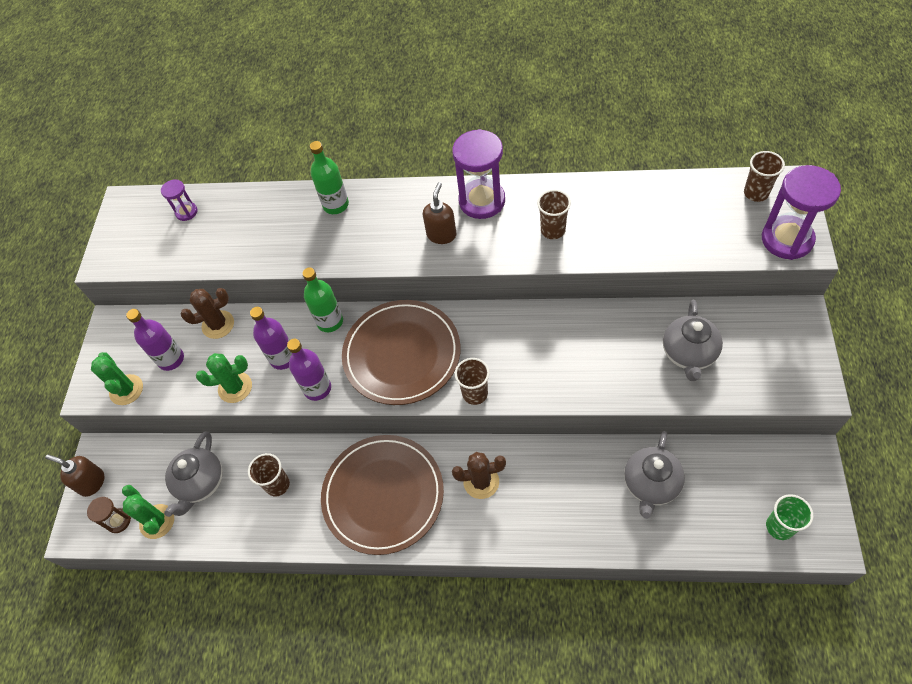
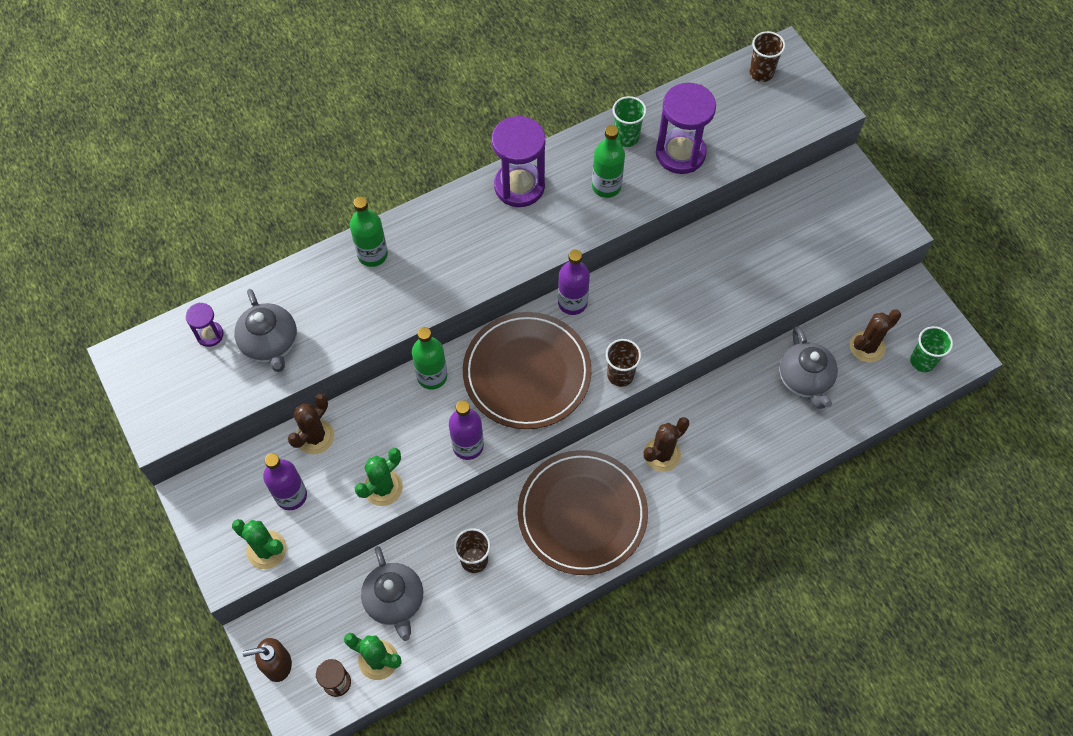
camera: 40 degrees left, 5 degrees up
(283, 358) = (411, 435): purple bottle -> purple bottle (572, 302)
(441, 235) = (503, 237): brown soap dispenser -> none
(553, 230) = (606, 186): brown cup -> green bottle
(597, 198) = (626, 137): none -> green cup
(688, 354) = (780, 248): grey teapot -> grey teapot (270, 344)
(730, 485) = (867, 347): none -> brown cactus
(787, 239) = (811, 107): purple hourglass -> purple hourglass (680, 153)

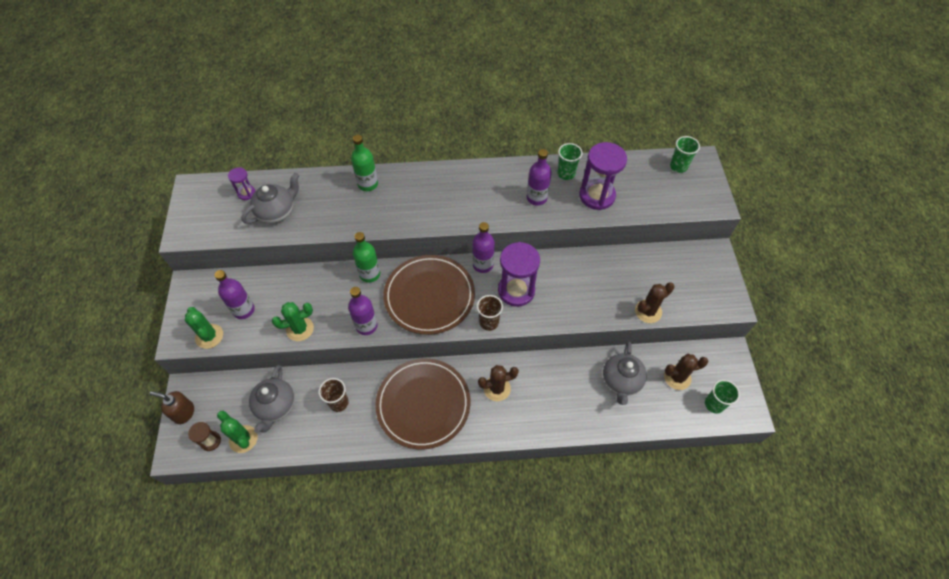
camera: 25 degrees right, 5 degrees down
(270, 344) = (277, 212): grey teapot -> grey teapot turned 135 degrees counterclockwise
(315, 437) = (279, 281): brown cactus -> brown cactus (648, 311)
(519, 186) = (481, 178): purple hourglass -> purple hourglass (516, 291)
(606, 186) = (536, 198): green bottle -> purple bottle
(761, 73) = (678, 166): brown cup -> green cup

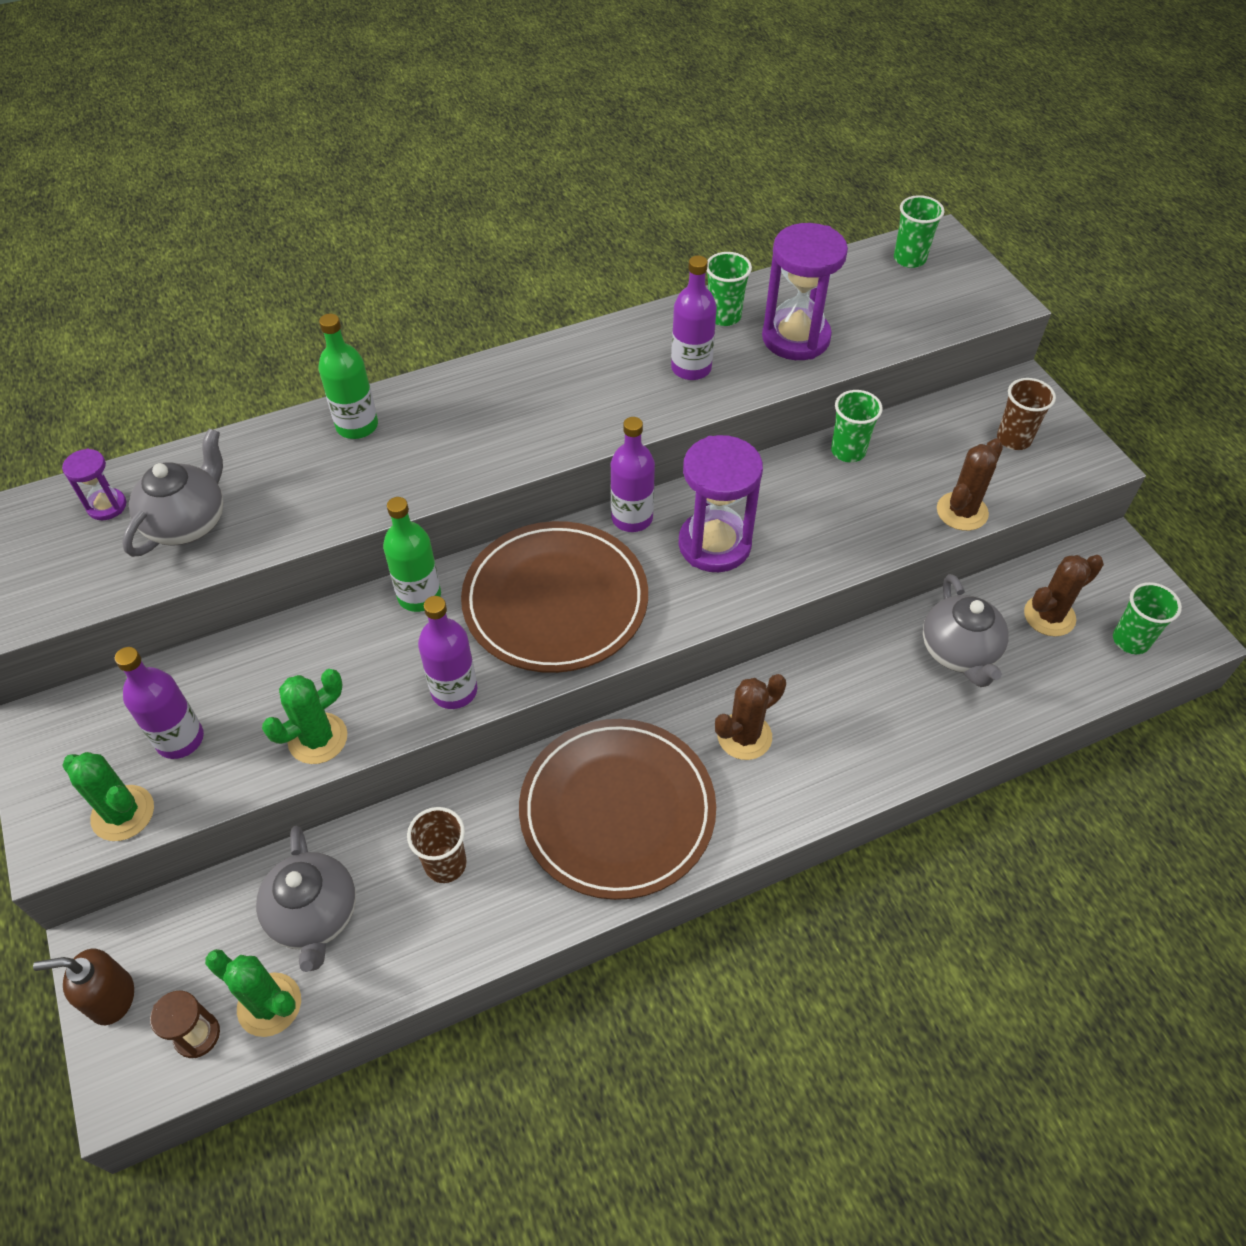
camera: 20 degrees left, 5 degrees down
(489, 322) = (690, 613): brown cup -> brown cup (1013, 439)
(605, 261) = (848, 451): none -> green cup

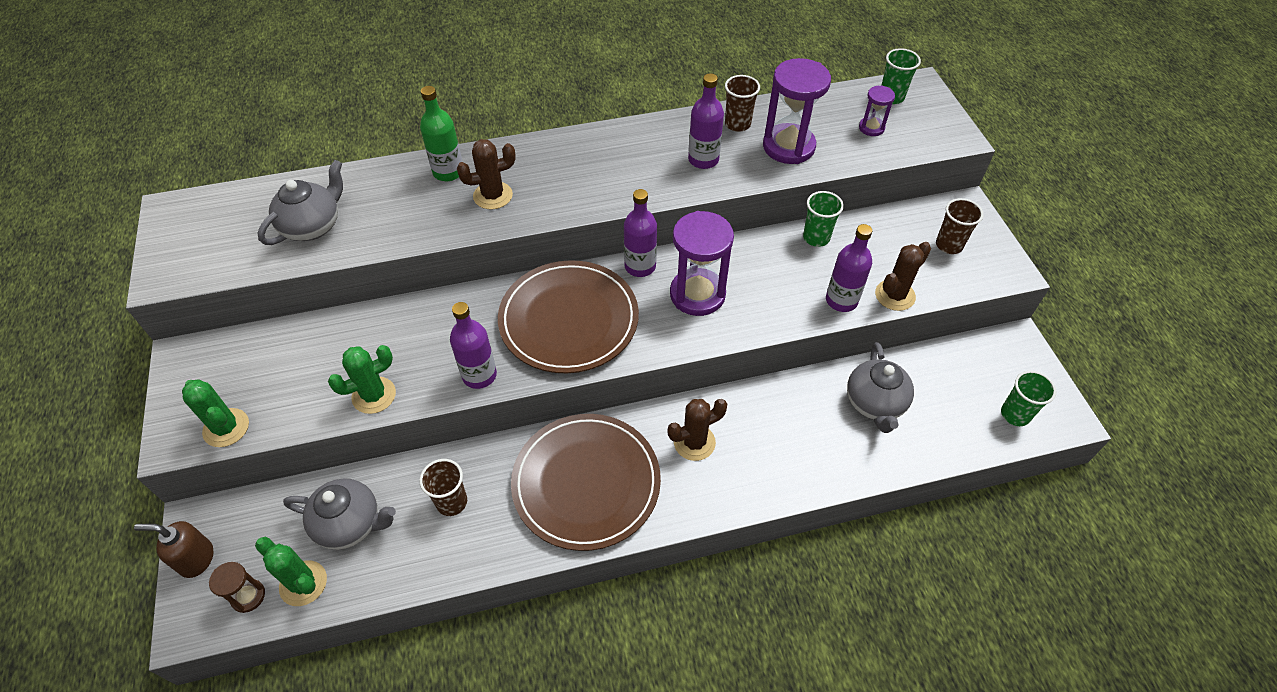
camera: 10 degrees right, 0 degrees up
(107, 506) = (260, 207): purple hourglass -> purple hourglass (871, 128)
(180, 739) = (278, 381): purple bottle -> purple bottle (841, 300)
(314, 915) = (350, 524): grey teapot -> grey teapot turned 75 degrees counterclockwise
(419, 596) = (471, 302): green bottle -> none
(724, 316) = (737, 124): green cup -> brown cup
(1049, 616) = (953, 386): brown cactus -> brown cactus (493, 196)

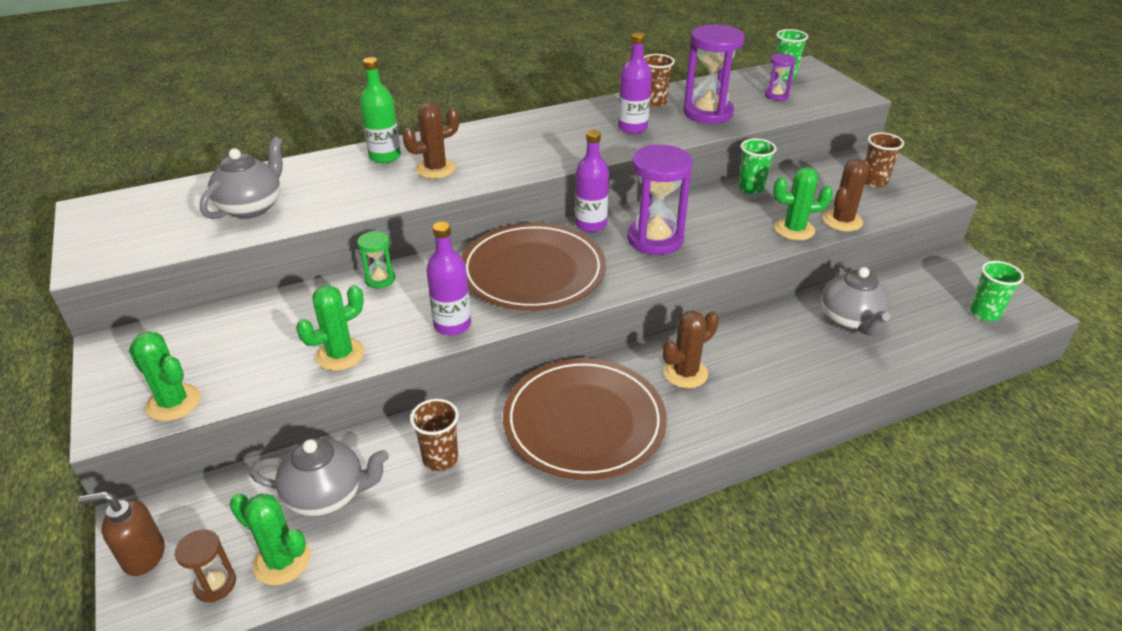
camera: 10 degrees left, 15 degrees down
(426, 310) = (380, 279): none -> green hourglass
(841, 300) = (794, 229): purple bottle -> green cactus

